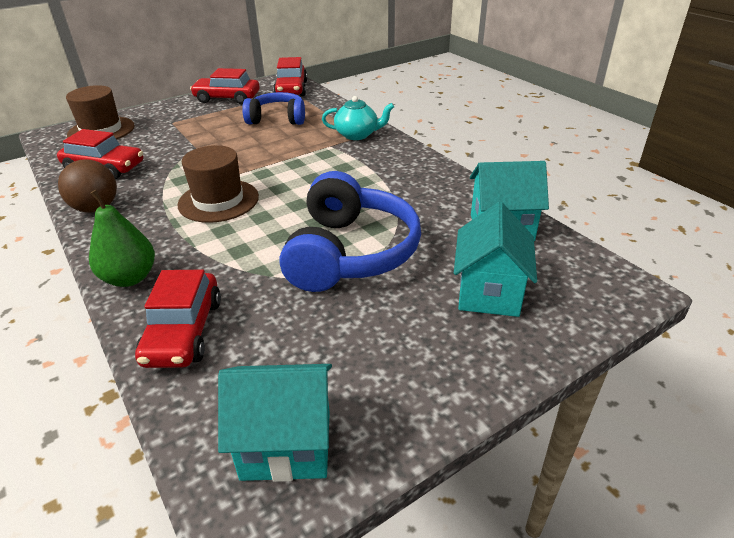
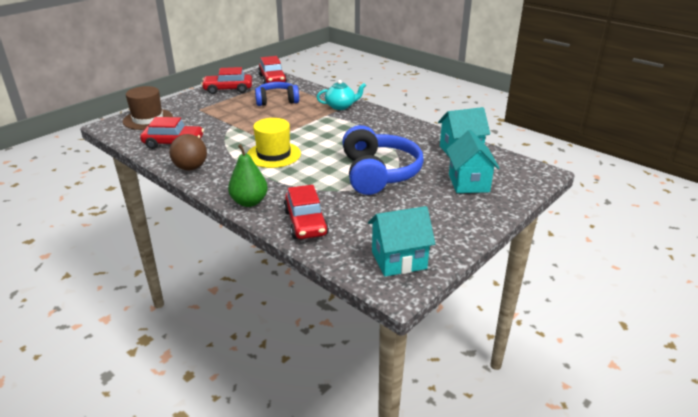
camera: 15 degrees left, 5 degrees down
(218, 201) = (273, 155): brown hat -> yellow hat

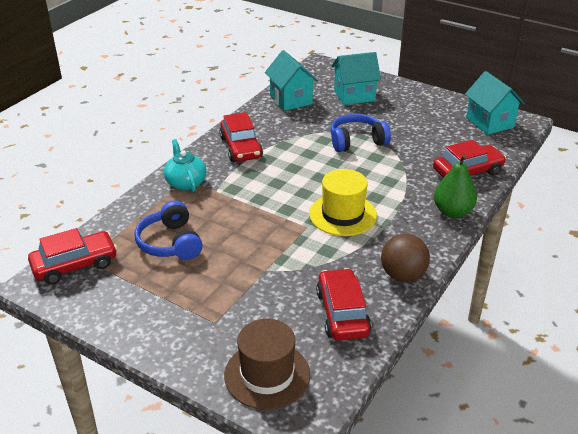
camera: 100 degrees left, 5 degrees up
(228, 89) = (123, 308): red car -> red car (241, 148)
(378, 173) = (357, 141): blue headphones -> blue headphones, size x0.63

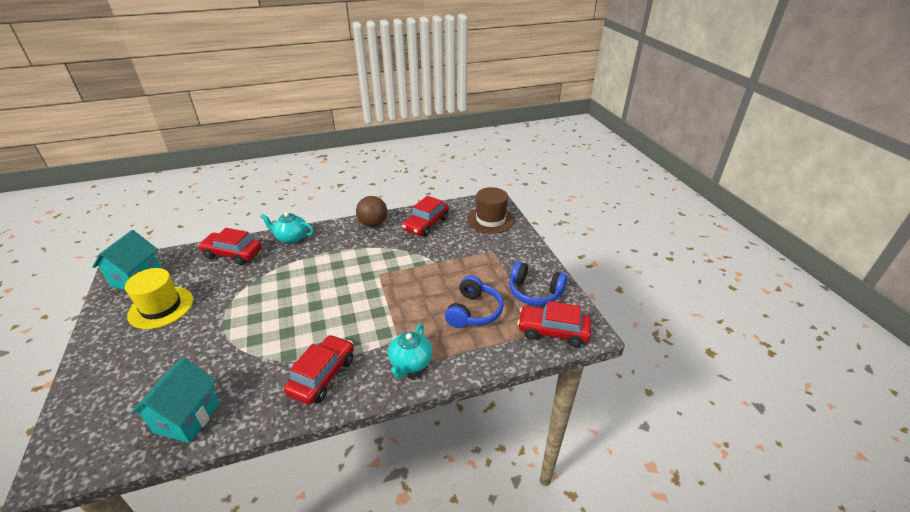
camera: 140 degrees left, 0 degrees up
(342, 214) = (347, 269): yellow hat -> yellow hat (161, 307)
(354, 95) = (137, 379): turquoise house -> none
(357, 141) = (238, 321): blue headphones -> blue headphones (534, 292)
(452, 212) = (291, 237): green pear -> turquoise teapot

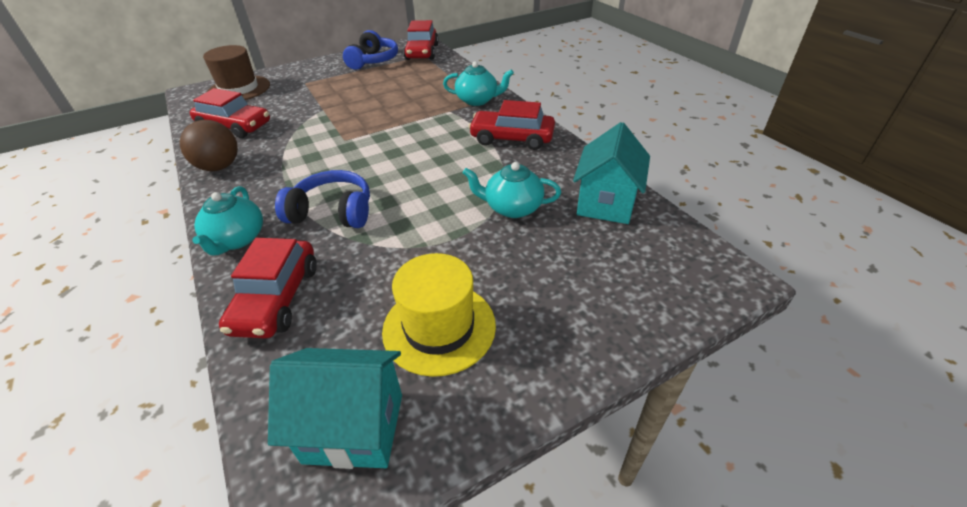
camera: 100 degrees left, 5 degrees up
(187, 417) = (606, 203): turquoise house -> turquoise house turned 75 degrees counterclockwise
(228, 356) = (512, 208): none -> turquoise teapot
(473, 311) = (404, 82): blue headphones -> blue headphones (332, 212)

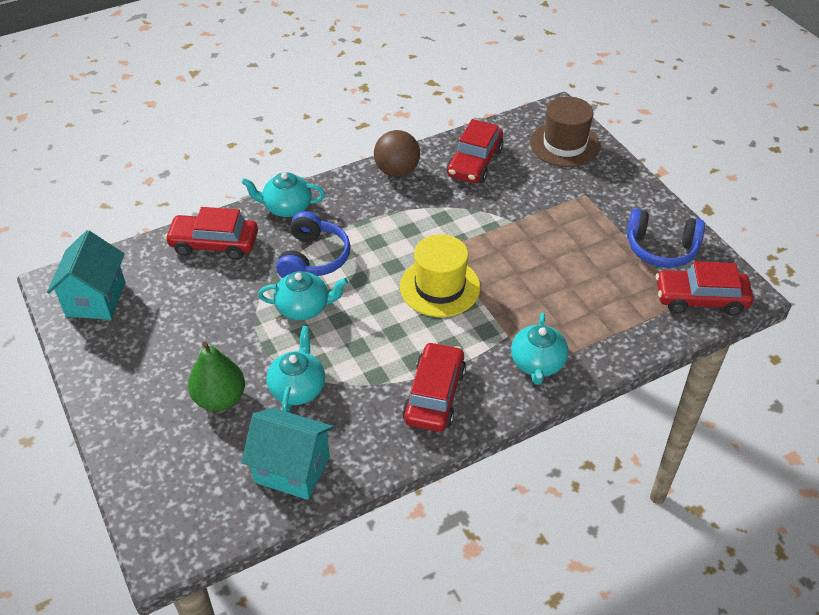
camera: 90 degrees right, 5 degrees up
(405, 212) = (304, 308): none -> turquoise teapot
(439, 327) = (161, 336): yellow hat -> yellow hat (440, 287)
(533, 260) = (220, 399): none -> green pear

